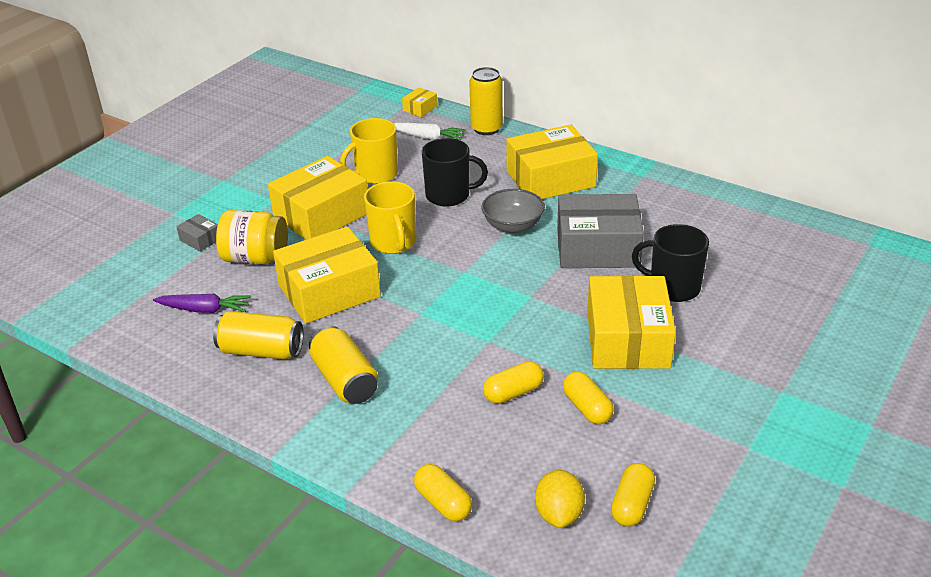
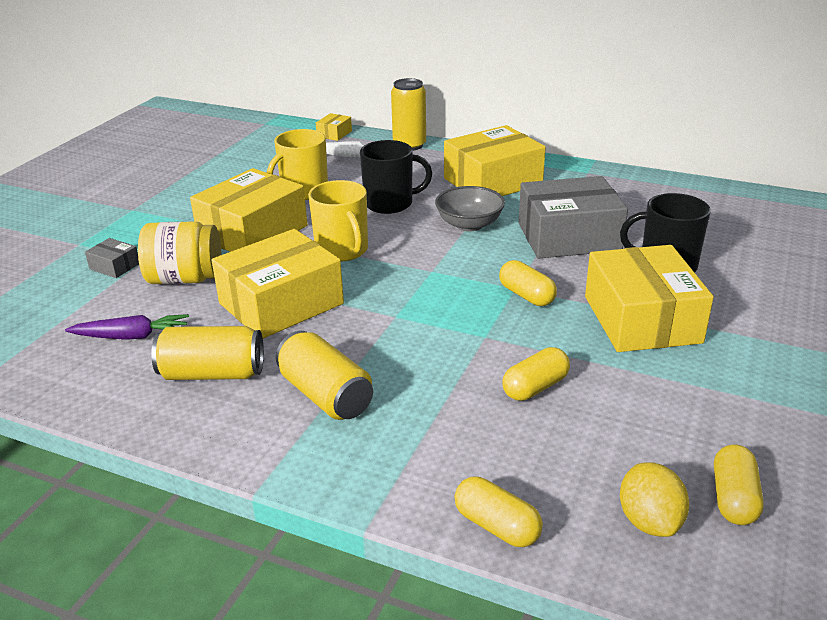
camera: 10 degrees left, 5 degrees down
(587, 408) = (628, 394): yellow capsule -> yellow capsule (526, 295)

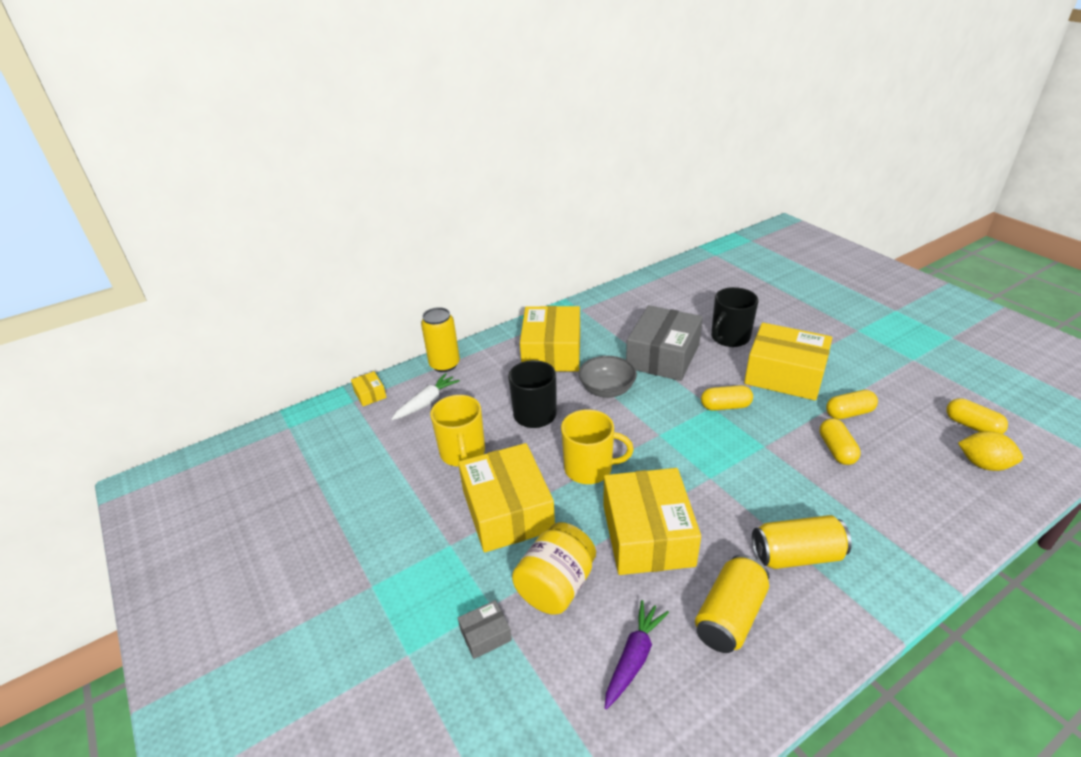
camera: 55 degrees left, 5 degrees up
(496, 526) = (972, 527): yellow capsule -> yellow capsule (849, 413)

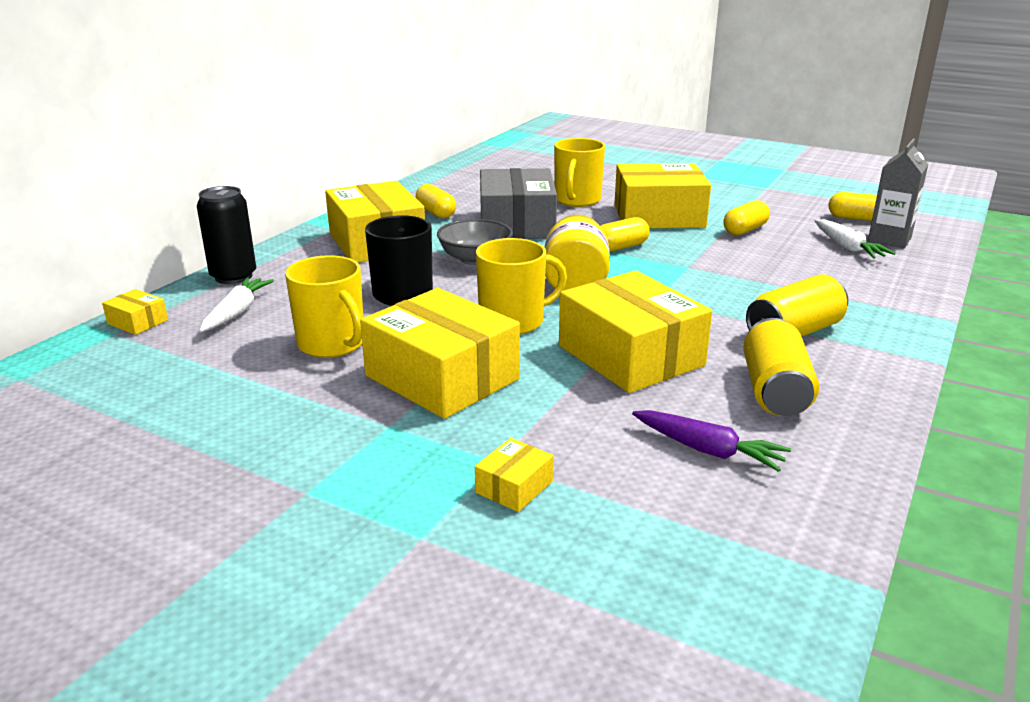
camera: 30 degrees left, 10 degrees down
(444, 364) = (233, 276): yellow can -> black can
(485, 635) = (514, 487): grey box -> yellow box
(556, 586) = (563, 421): yellow jar -> yellow jar (575, 283)
(634, 657) = (708, 450): purple carrot -> purple carrot turned 120 degrees clockwise
(729, 338) = (577, 200): black mug -> yellow mug
(836, 450) = (758, 255): yellow capsule -> yellow capsule (436, 213)
(930, 464) = (847, 248): none -> white carrot
(983, 464) = (889, 239): yellow lemon -> grey carton

